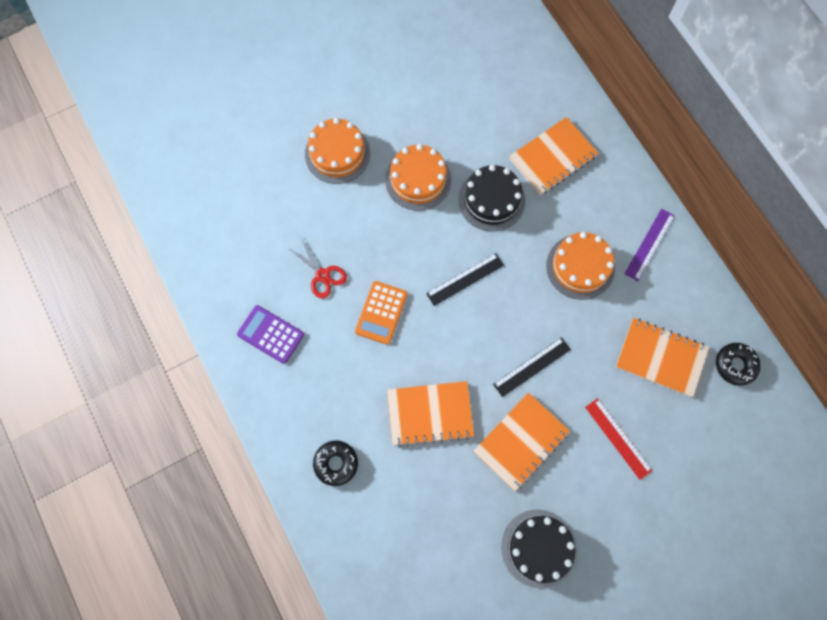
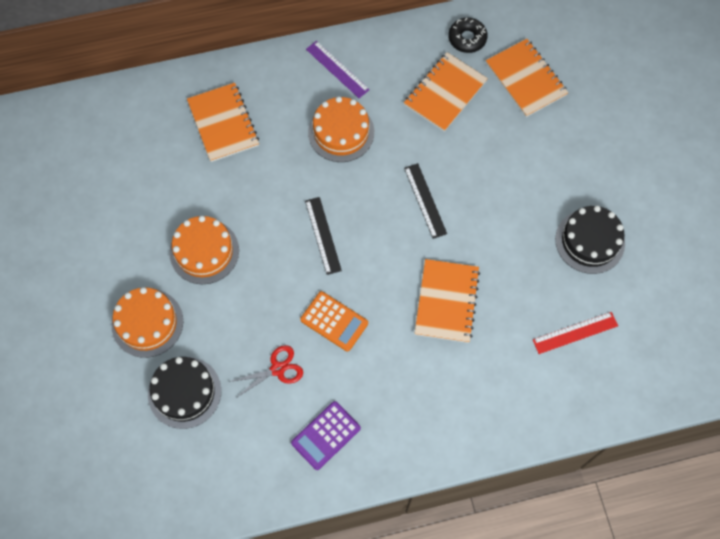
camera: 75 degrees left, 5 degrees down
(336, 463) = (473, 400): black donut -> none
(491, 200) = (249, 190): black cake -> black cake (184, 392)
(521, 441) = (492, 229): orange notebook -> orange notebook (526, 79)
(618, 438) = (508, 149): red ruler -> red ruler (575, 332)

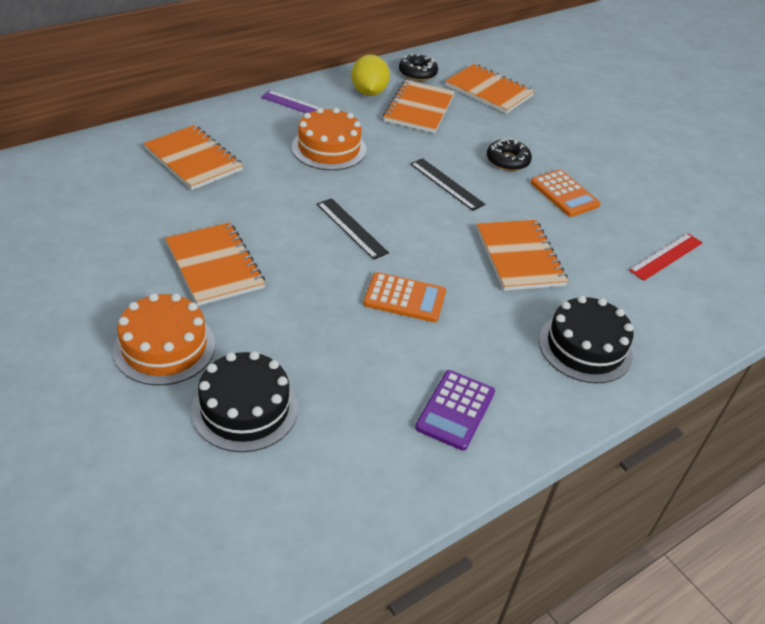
camera: 25 degrees left, 25 degrees down
(204, 251) = (214, 266): orange cake -> orange notebook
(277, 369) = (359, 357): red scissors -> none
(407, 60) = (369, 92): none -> yellow lemon
(495, 182) = (507, 161): none -> black donut
(525, 237) = (564, 194): none -> orange calculator
(590, 241) = (627, 187): black cake -> black cake (585, 347)

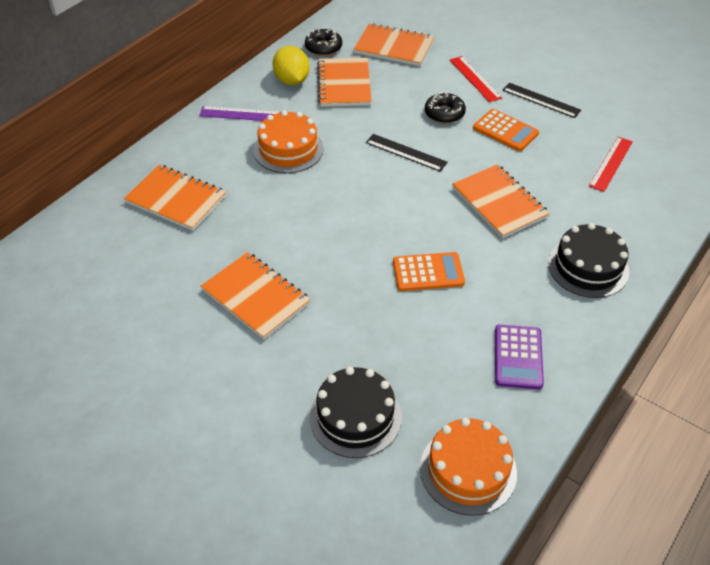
camera: 15 degrees left, 5 degrees up
(164, 347) = (258, 387): orange cake -> orange cake (468, 470)
(351, 228) = (350, 222): black ruler -> black ruler (541, 100)
(558, 139) = (475, 78): none -> red ruler

